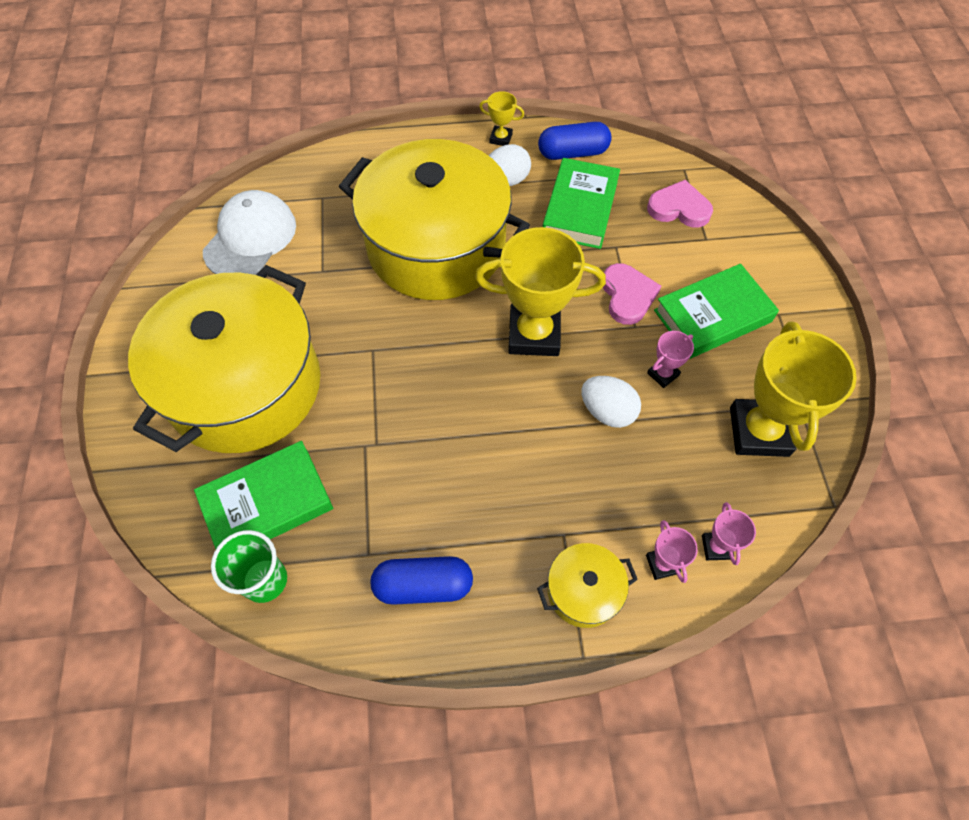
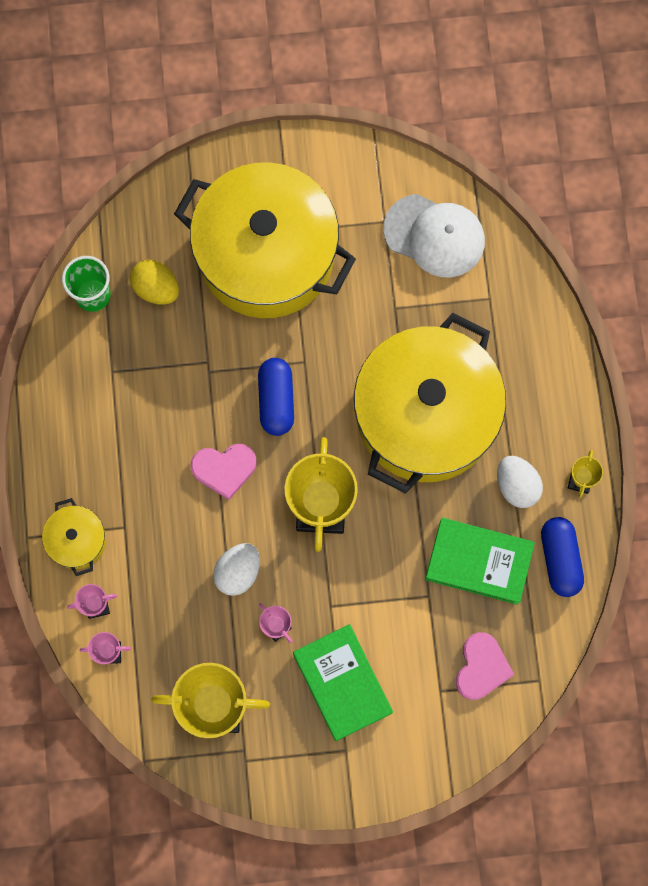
camera: 90 degrees right, 15 degrees up
(267, 503) = (156, 288): green book -> yellow egg
(423, 585) = (85, 416): blue capsule -> blue capsule (276, 400)
(627, 296) = (366, 602): pink heart -> pink heart (224, 469)

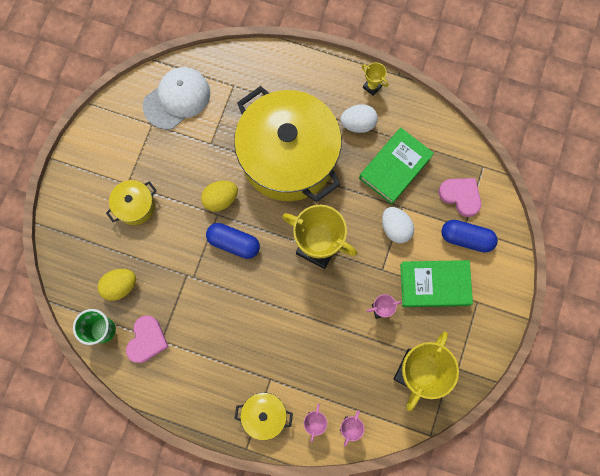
camera: 65 degrees left, 0 degrees up
(224, 469) = (263, 296): pink heart -> pink heart (147, 340)
(238, 572) = (334, 318): white egg -> white egg (395, 228)
(266, 255) = (135, 206): yellow pot -> yellow pot, size x0.41
(326, 356) = (221, 199): none -> yellow egg
(560, 559) = (414, 120): blue capsule -> blue capsule (466, 238)

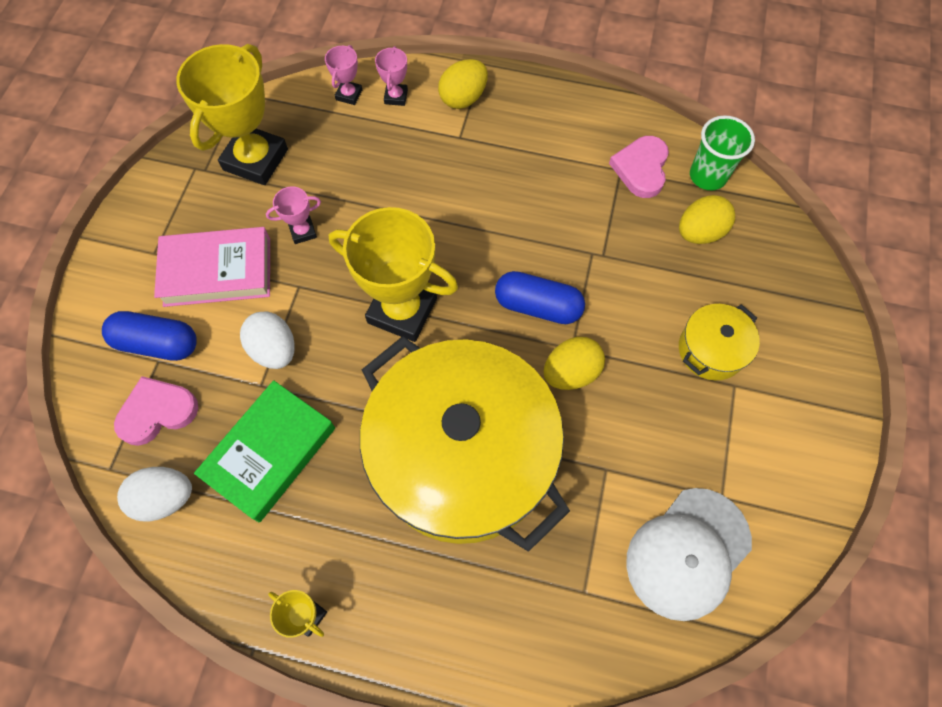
camera: 175 degrees right, 10 degrees down
(264, 415) = (463, 98): yellow pot -> yellow egg
(358, 124) = (336, 532): white egg -> white egg (165, 498)
(434, 285) = (217, 271): green book -> pink book
(461, 196) = (157, 412): pink heart -> pink heart turned 120 degrees clockwise

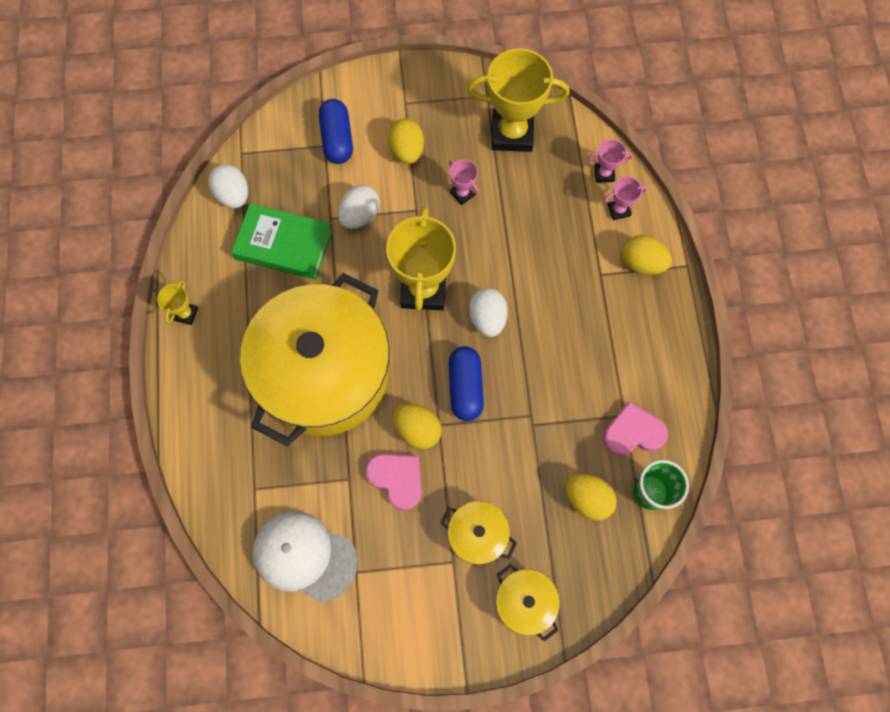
camera: 70 degrees right, 5 degrees up
(157, 412) = (288, 162): pink heart -> pink heart (397, 479)
(217, 271) = (407, 151): pink book -> yellow egg
(465, 257) = (487, 318): none -> white egg
(795, 328) = (525, 602): none -> yellow pot

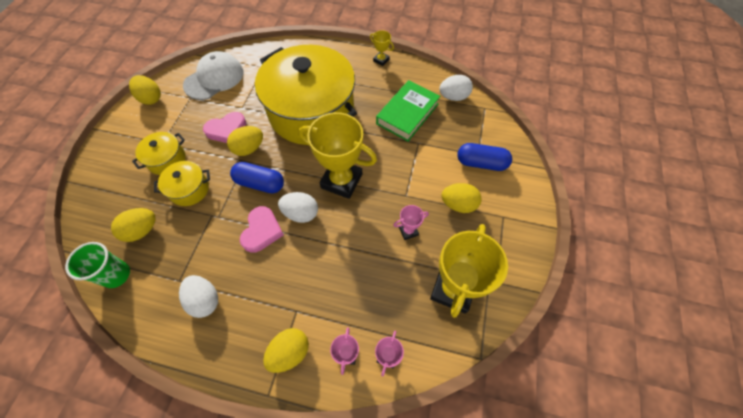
camera: 110 degrees right, 10 degrees down
(360, 215) = (414, 160): white egg -> white egg (205, 300)
(379, 636) = (151, 98): none -> yellow egg
(525, 602) = (112, 171): yellow pot -> yellow pot (189, 189)
(633, 432) = (163, 281): pink heart -> pink heart (262, 231)

